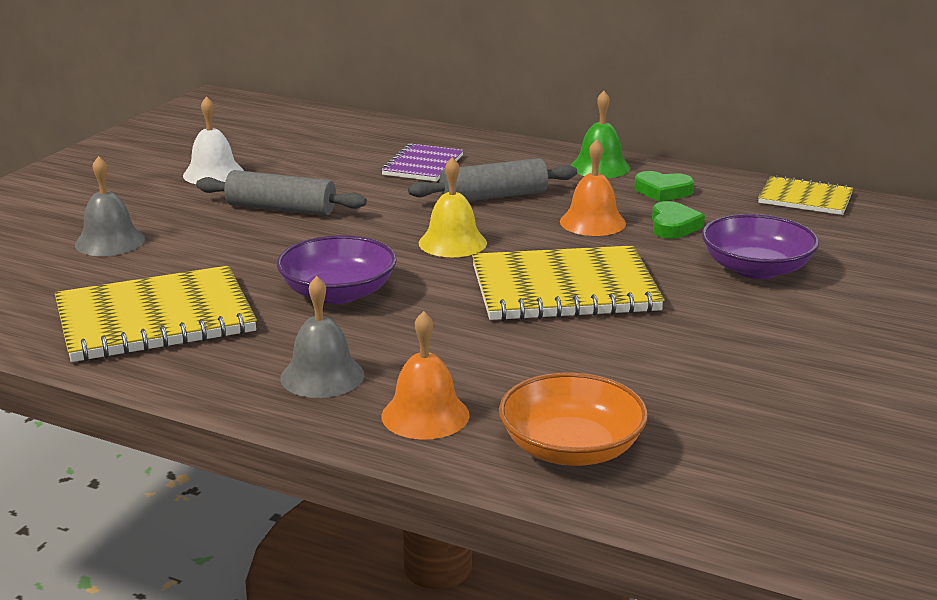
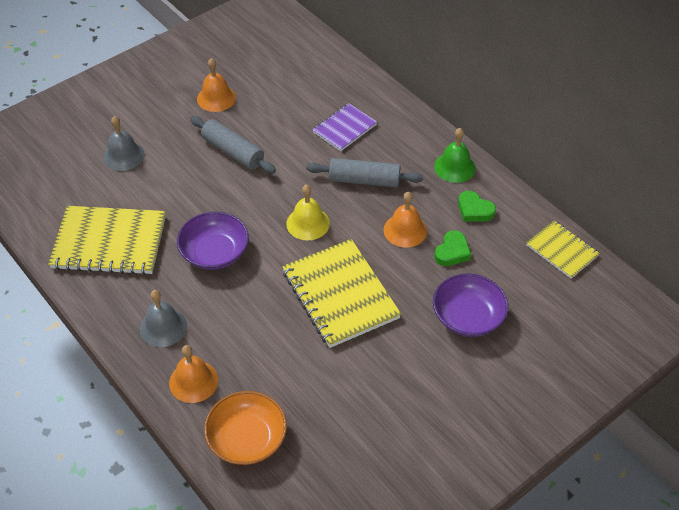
camera: 25 degrees right, 25 degrees up
(213, 174) = (216, 98): white bell -> orange bell
(564, 289) = (340, 295): yellow notebook -> yellow notebook turned 45 degrees clockwise

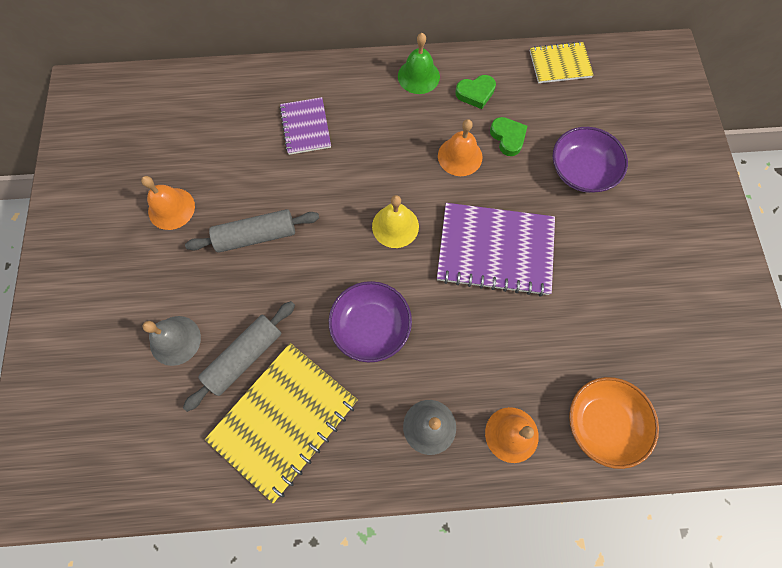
camera: 55 degrees left, 20 degrees up
(340, 295) = (495, 250): yellow notebook -> purple notebook
(364, 180) = (380, 151): grey rolling pin -> grey rolling pin (244, 357)

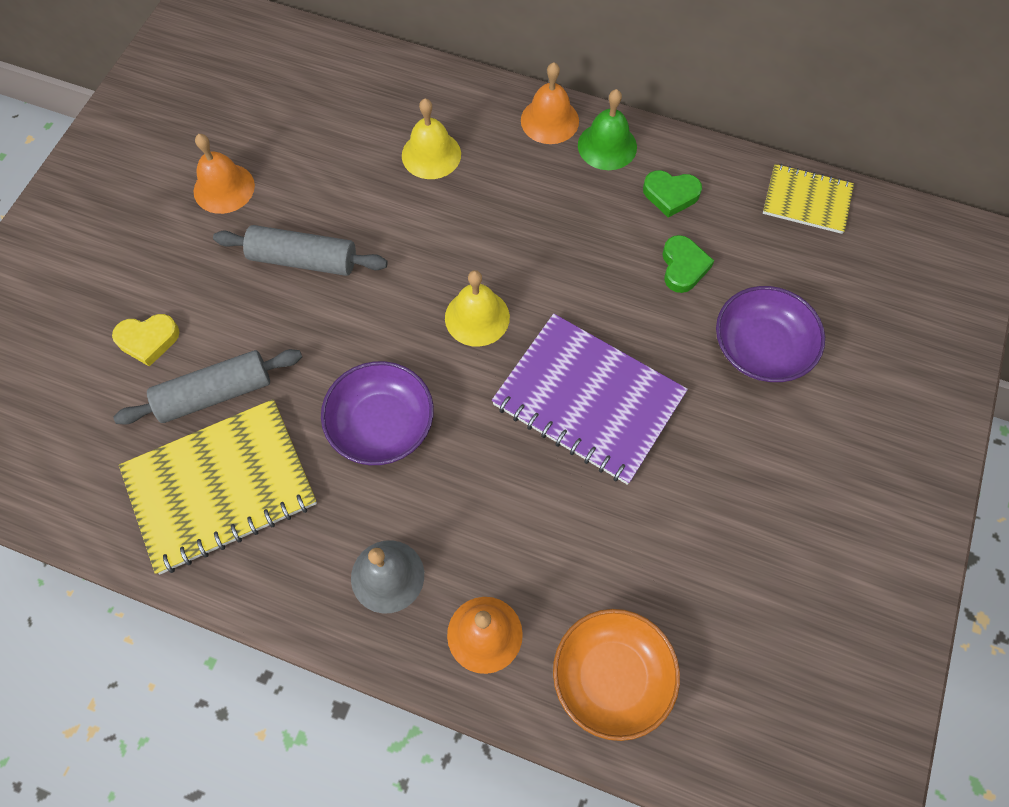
camera: 25 degrees right, 5 degrees down
(175, 340) = (148, 340): grey bell -> yellow heart
(305, 127) = (431, 154): purple notebook -> yellow bell
(460, 156) = (606, 265): orange bell -> orange bell (549, 120)

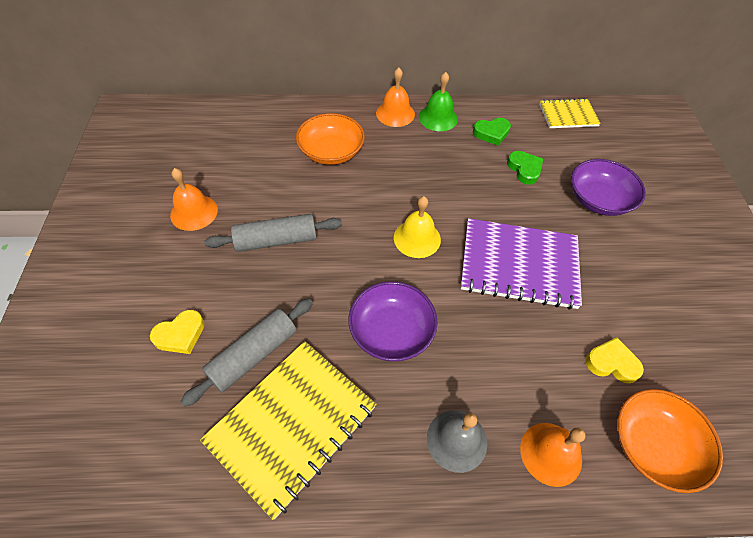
camera: 25 degrees left, 10 degrees down
(431, 154) = (331, 152): yellow bell -> orange bowl
(626, 566) = (611, 363): none -> yellow heart

